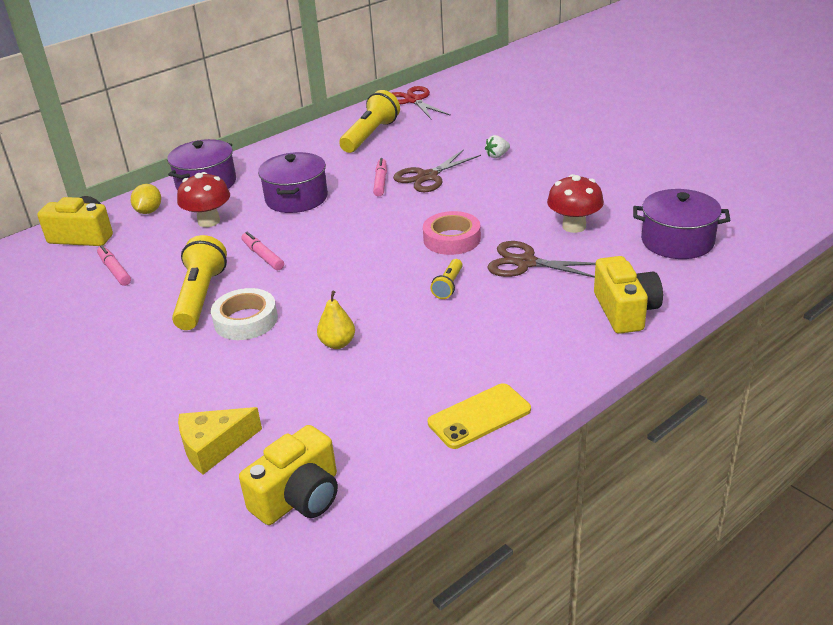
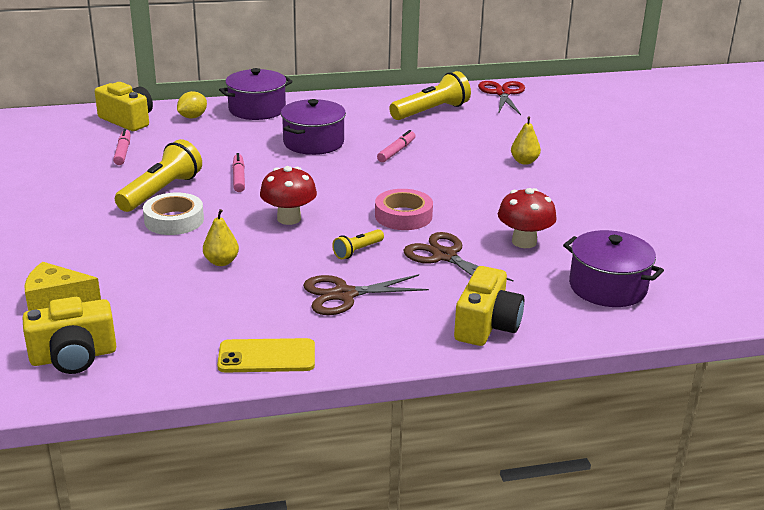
camera: 25 degrees right, 5 degrees down
(209, 221) = (227, 138): red mushroom -> red mushroom (289, 219)
(427, 177) = (441, 159): brown scissors -> brown scissors (344, 295)
(497, 156) = (524, 161): white strawberry -> yellow pear

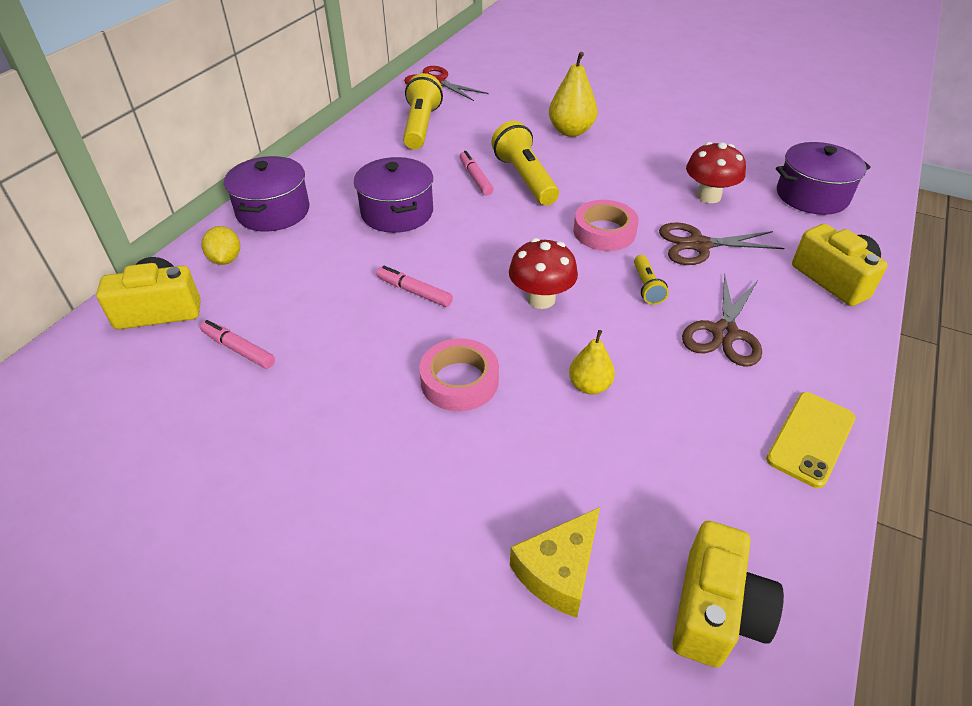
camera: 50 degrees left, 15 degrees up
(161, 192) = (380, 361): yellow flashlight -> yellow flashlight (525, 178)
(174, 220) = (459, 381): white tape -> pink tape
(524, 161) = (571, 131): yellow pear -> yellow pear, size x1.63

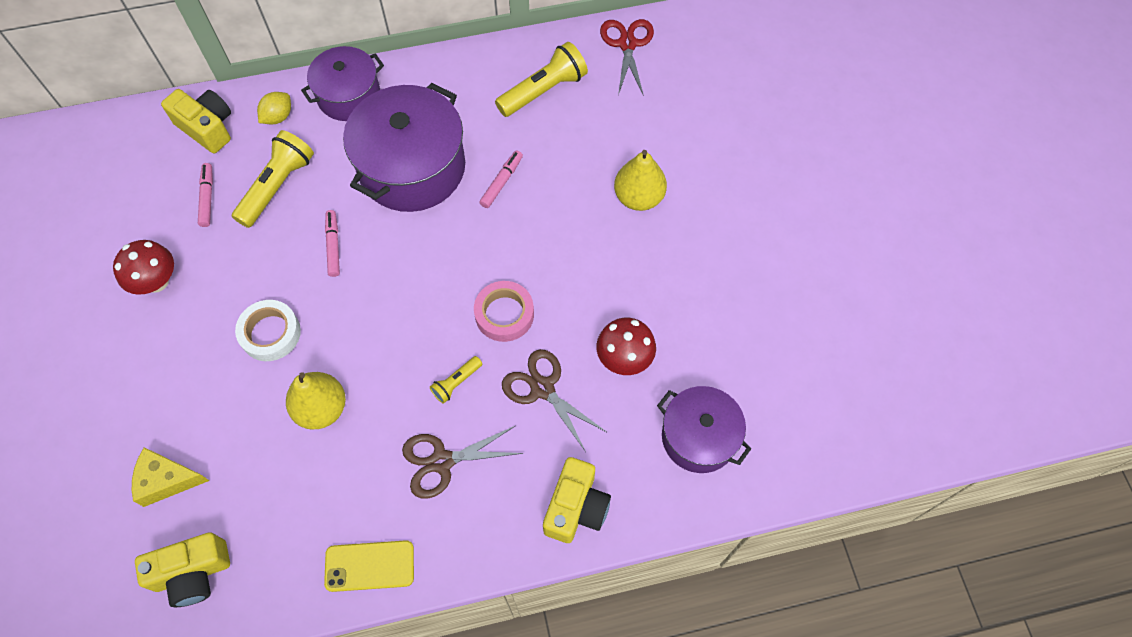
camera: 50 degrees right, 20 degrees up
(397, 212) = (412, 167): purple pot -> purple pot, size x1.62
(459, 381) = (270, 333): pink tape -> white tape
(525, 178) = (532, 215): yellow flashlight -> yellow flashlight (277, 186)
(541, 299) = (387, 325): red mushroom -> red mushroom (156, 281)
(589, 386) = (321, 408): yellow pear -> yellow pear, size x1.63

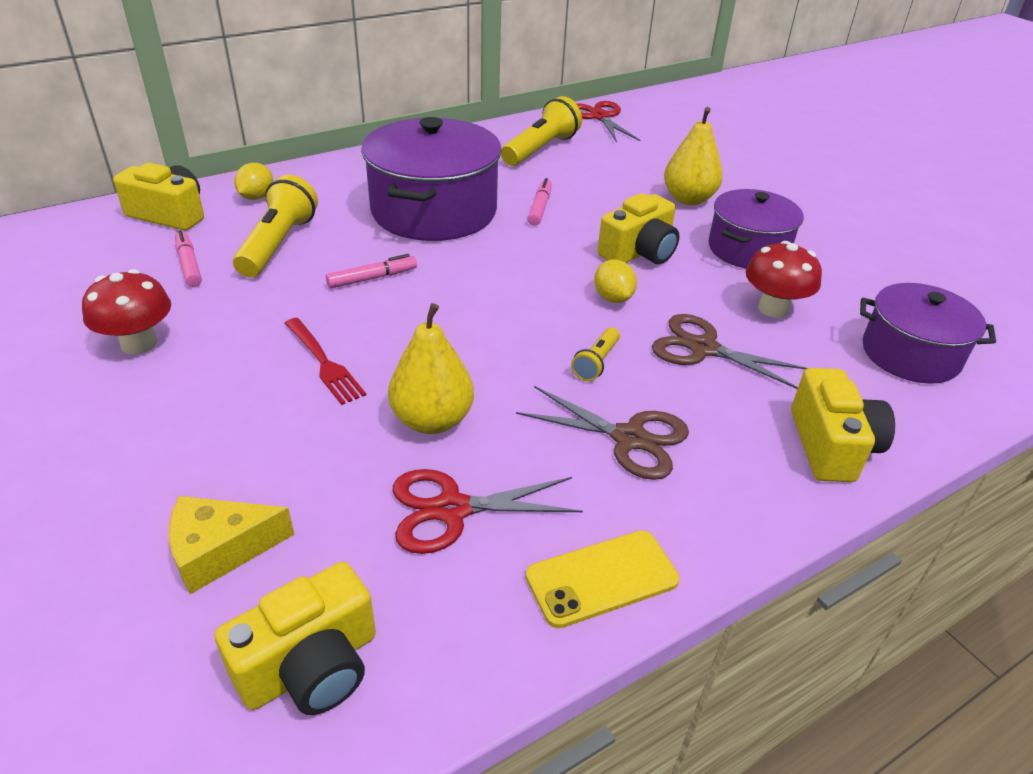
camera: 20 degrees left, 25 degrees down
(270, 333) = (324, 363): white tape -> red fork
(305, 488) = (452, 509): none -> red scissors
(333, 246) = (372, 278): pink marker -> pink marker turned 90 degrees clockwise
(349, 96) = (334, 175): purple pot -> purple pot (748, 249)
(442, 461) = (629, 438): brown scissors -> brown scissors turned 120 degrees counterclockwise
(504, 314) = (613, 298): pink tape -> yellow lemon
(554, 262) = (639, 252): none -> yellow camera

